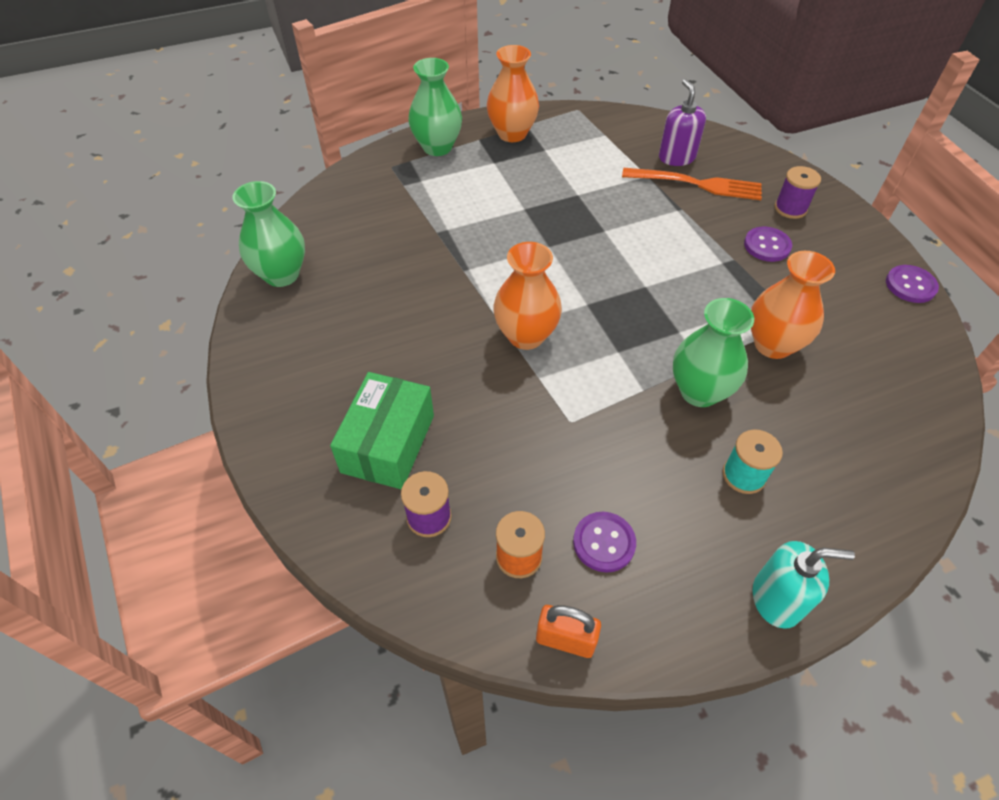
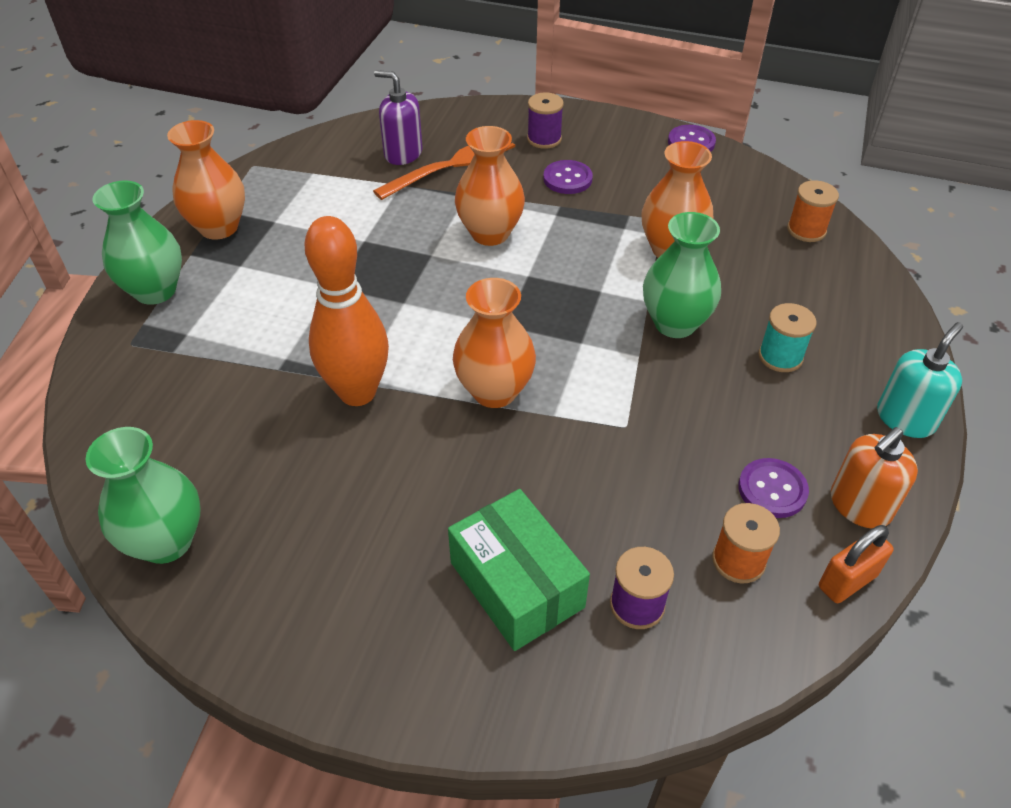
camera: 50 degrees left, 5 degrees down
(456, 275) = (357, 392): none -> orange bowling pin
(647, 611) = (859, 506): none -> orange soap dispenser
(660, 243) = (490, 233): none -> orange vase
(912, 414) = (806, 230): none -> orange spool

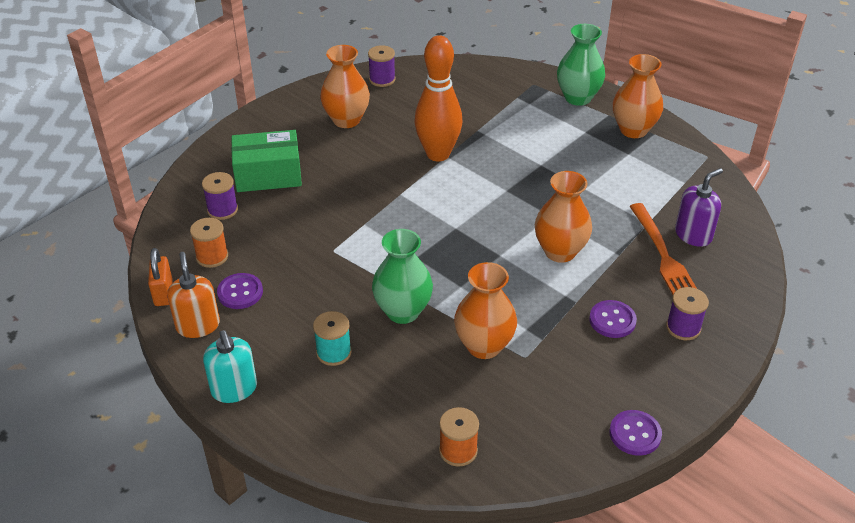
camera: 115 degrees right, 5 degrees down
(166, 541) = (382, 79): green vase -> purple spool
(494, 391) = (401, 206): orange vase -> orange vase (346, 120)

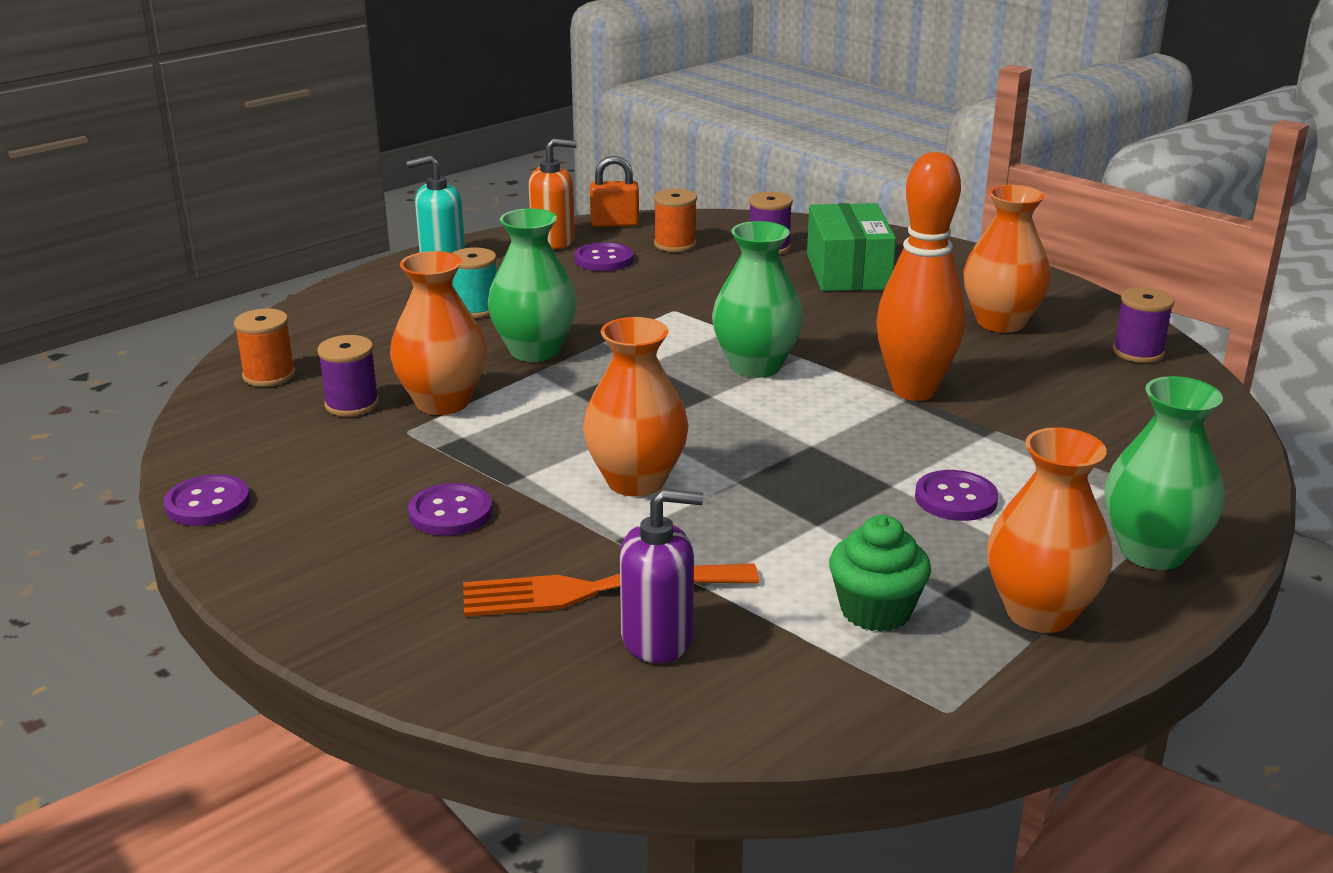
camera: 95 degrees right, 15 degrees down
(414, 212) = (755, 366): none -> green vase
(548, 146) = (955, 499): none -> purple button
(648, 172) = (876, 610): none -> green cupcake
(683, 328) = (403, 582): purple spool -> purple spool (352, 404)
(693, 235) = (658, 638): purple soap dispenser -> purple soap dispenser turned 60 degrees counterclockwise

